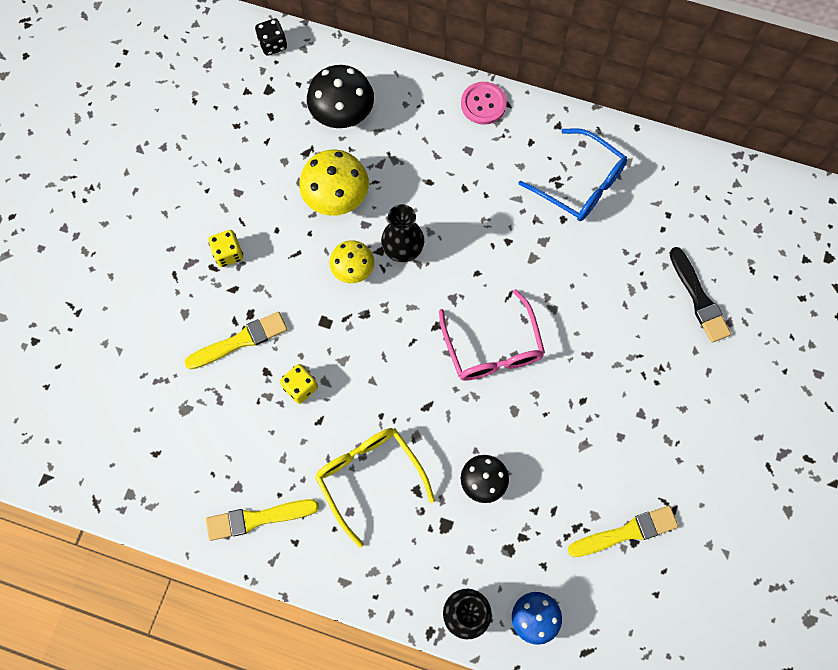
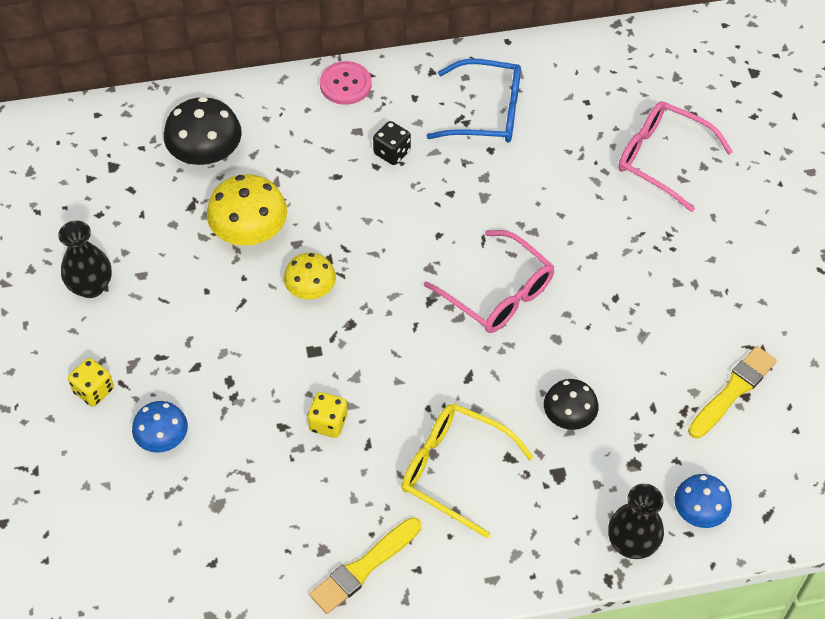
camera: 30 degrees left, 15 degrees down
(177, 334) = (162, 438): none -> blue mushroom
(228, 254) = (169, 336): yellow dice -> yellow dice (94, 390)
(240, 341) = (235, 411): yellow brush -> none
(273, 44) = (90, 123): black dice -> black dice (392, 152)
(403, 250) = (350, 248): black vase -> black vase (91, 286)
(698, 298) = (662, 159): black brush -> pink glasses

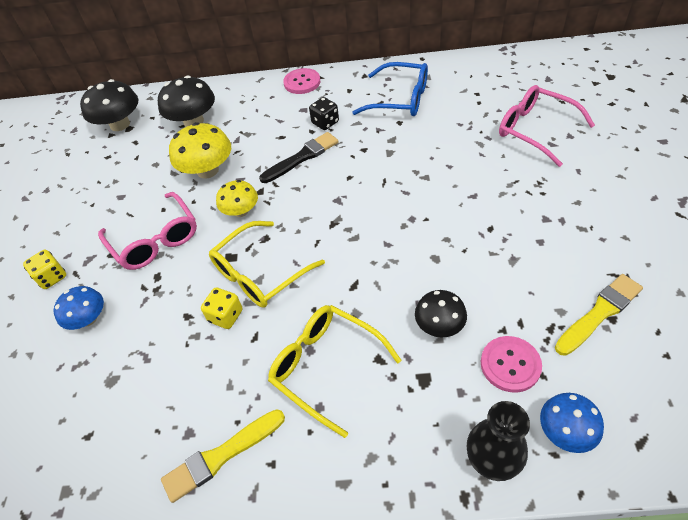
camera: 15 degrees right, 5 degrees down
(91, 286) = (82, 203): black vase -> none
(97, 161) = (120, 124): none -> black mushroom
(355, 369) = (260, 273): none -> yellow glasses
(371, 208) = (301, 157): none -> black brush
(498, 293) = (390, 220): pink glasses -> pink glasses (155, 240)
(644, 452) = (510, 365): none -> pink button

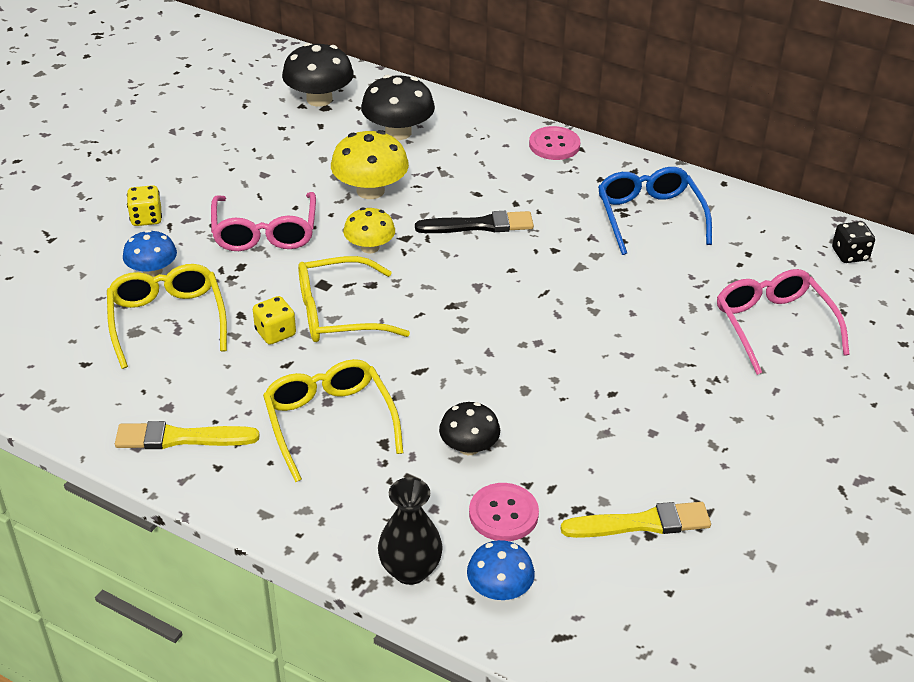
camera: 25 degrees right, 10 degrees down
(131, 354) = (167, 320): none -> yellow glasses
(325, 123) = (539, 201): black dice -> black dice (849, 255)
(400, 99) = (649, 216): blue glasses -> blue glasses turned 150 degrees counterclockwise

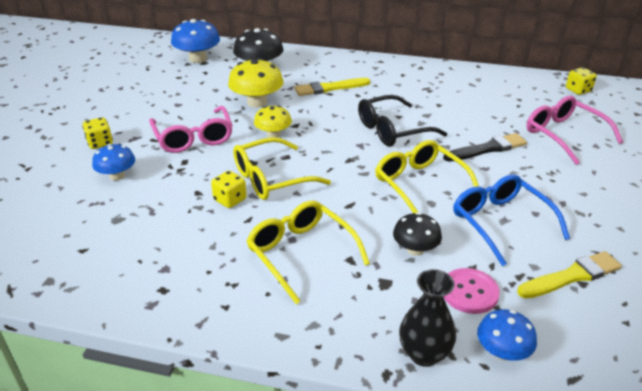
camera: 15 degrees left, 5 degrees down
(167, 320) = (141, 206): yellow glasses -> yellow glasses (420, 184)
(181, 438) = (185, 290): yellow brush -> yellow brush (330, 88)
(319, 99) = (198, 59): black mushroom -> blue mushroom
(479, 225) = (341, 110): black brush -> black brush (487, 149)
(533, 271) = (392, 130): none -> black glasses
(554, 145) = (363, 61): pink button -> none
(649, 216) = (446, 89): blue glasses -> blue glasses (500, 222)
(849, 255) = (578, 90): black dice -> yellow dice

